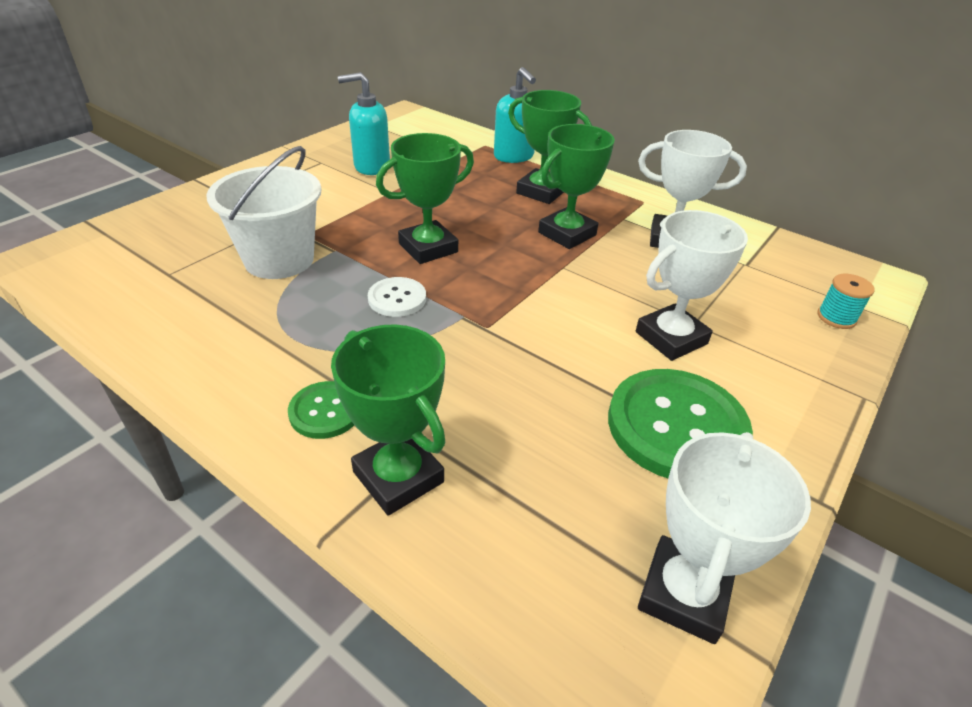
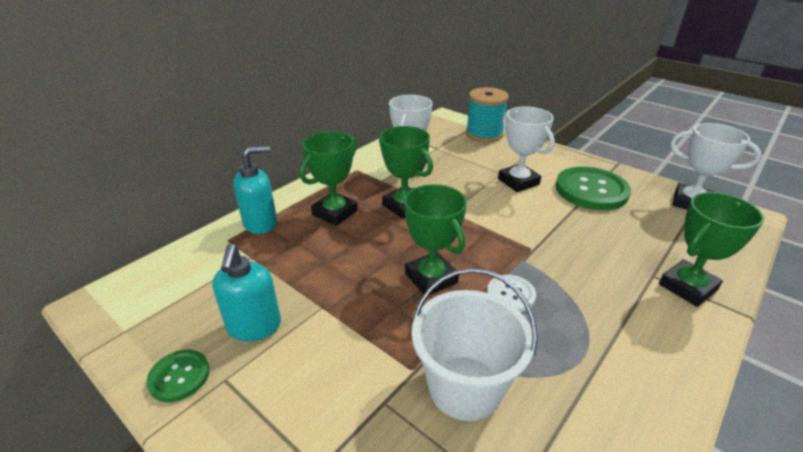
camera: 85 degrees left, 5 degrees down
(325, 411) = (655, 326): green button -> green button (179, 376)
(836, 317) = (484, 134): turquoise spool -> turquoise spool, size x1.97

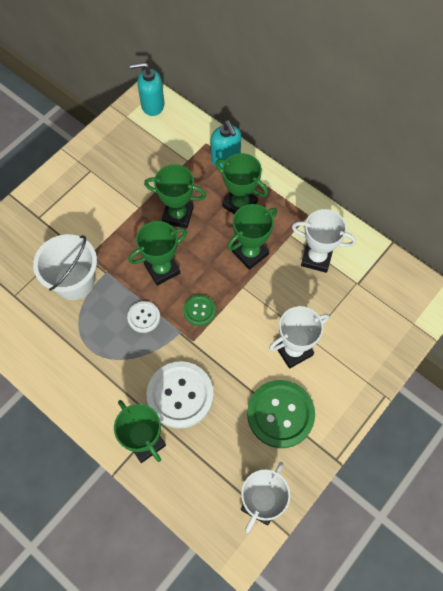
camera: 90 degrees right, 30 degrees up
(179, 376) = (93, 150): green button -> green button (199, 310)
(254, 326) = (125, 175): turquoise soap dispenser -> turquoise soap dispenser (152, 105)
(343, 264) = (178, 215): none -> green trophy
(484, 134) = (395, 333): turquoise spool -> none
(607, 258) = (180, 395): none -> white button

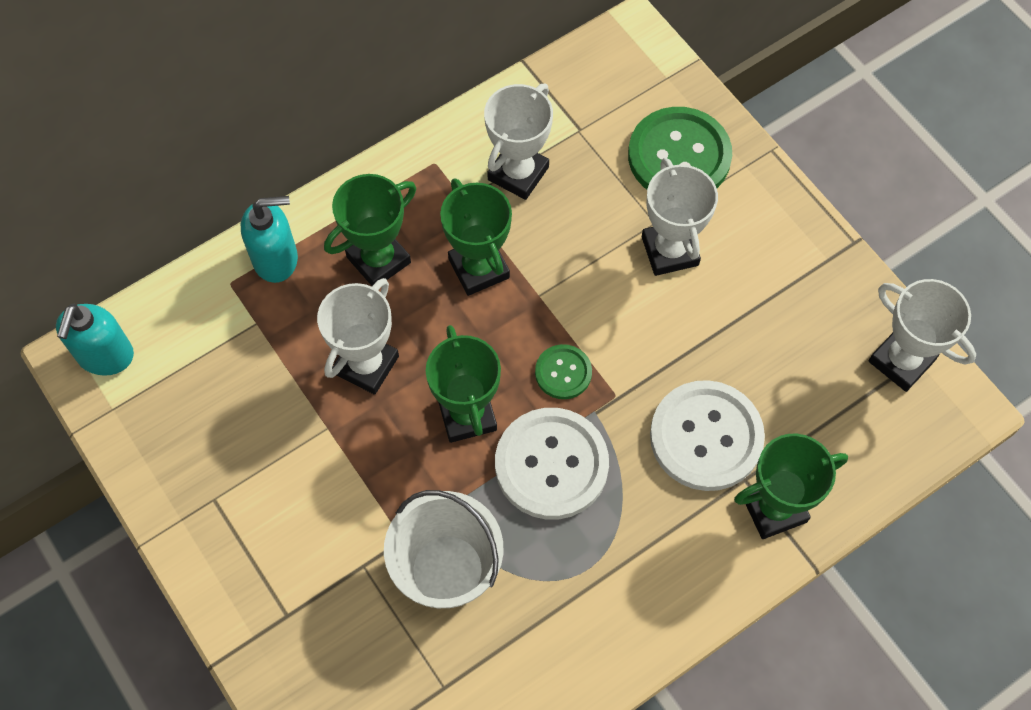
camera: 75 degrees left, 0 degrees up
(144, 317) = (551, 465): white button -> white button, size x1.94
(178, 215) = (366, 365): green trophy -> white trophy
(280, 414) = (770, 298): green button -> green button (679, 156)

